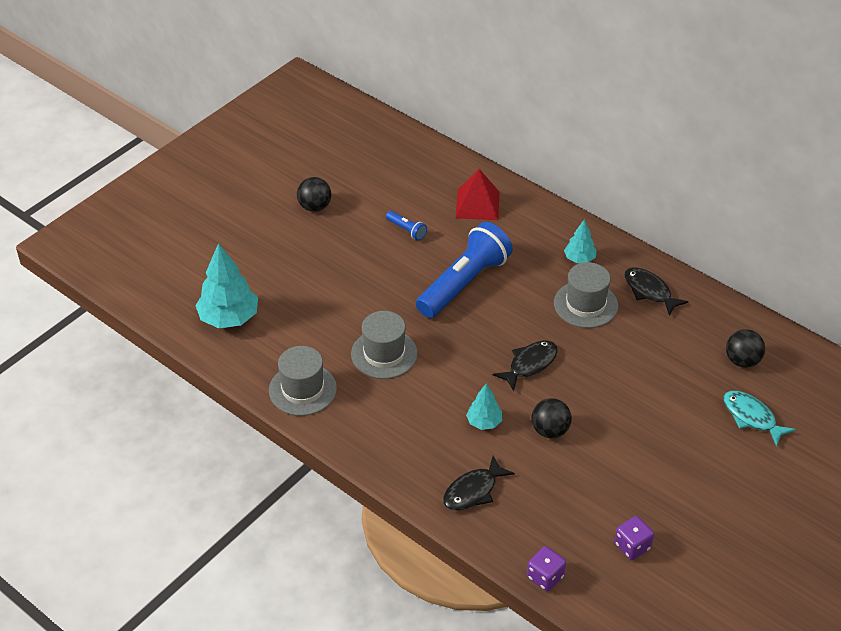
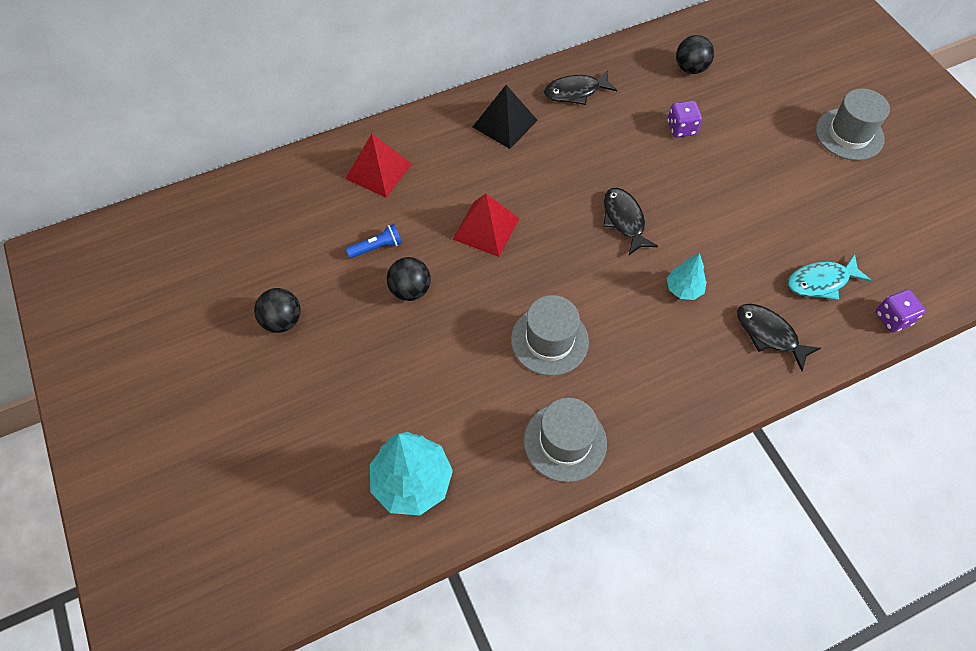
camera: 65 degrees left, 15 degrees up
(464, 283) = (486, 228): blue flashlight -> red pyramid
(473, 491) = (769, 334): black fish -> black fish turned 150 degrees clockwise
(550, 430) = (716, 240): black ball -> black ball (410, 290)
(579, 259) = (505, 123): turquoise tree -> black pyramid
(585, 304) = (567, 144): grey hat -> grey hat (849, 134)
(632, 546) = (875, 236): purple dice -> purple dice (681, 128)
(751, 417) = (757, 91): turquoise fish -> turquoise fish (821, 282)

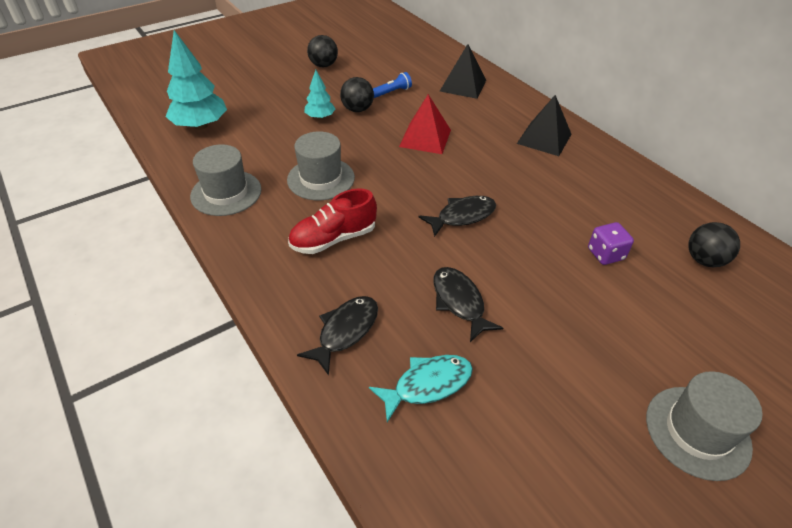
camera: 80 degrees right, 15 degrees down
(377, 247) = (392, 92): blue flashlight -> blue flashlight turned 90 degrees counterclockwise
(378, 171) = (463, 85): red pyramid -> black pyramid
(575, 92) = (609, 176): black fish -> black fish (459, 302)
(650, 335) = (333, 239): none -> red shoe
(683, 289) = (390, 261): turquoise tree -> turquoise tree (320, 117)
(821, 282) = (427, 385): turquoise fish -> turquoise fish turned 90 degrees clockwise
(892, 318) = (387, 468): purple dice -> none

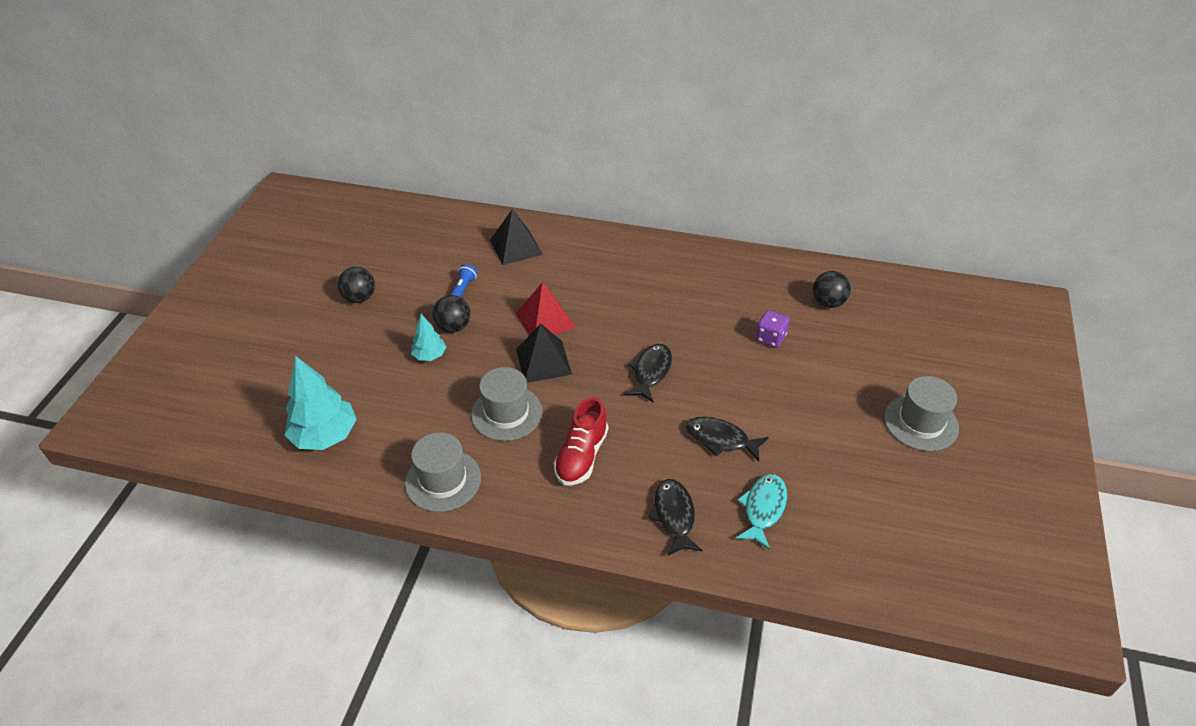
camera: 40 degrees left, 0 degrees up
(544, 138) = (635, 264): black pyramid -> black pyramid (543, 361)

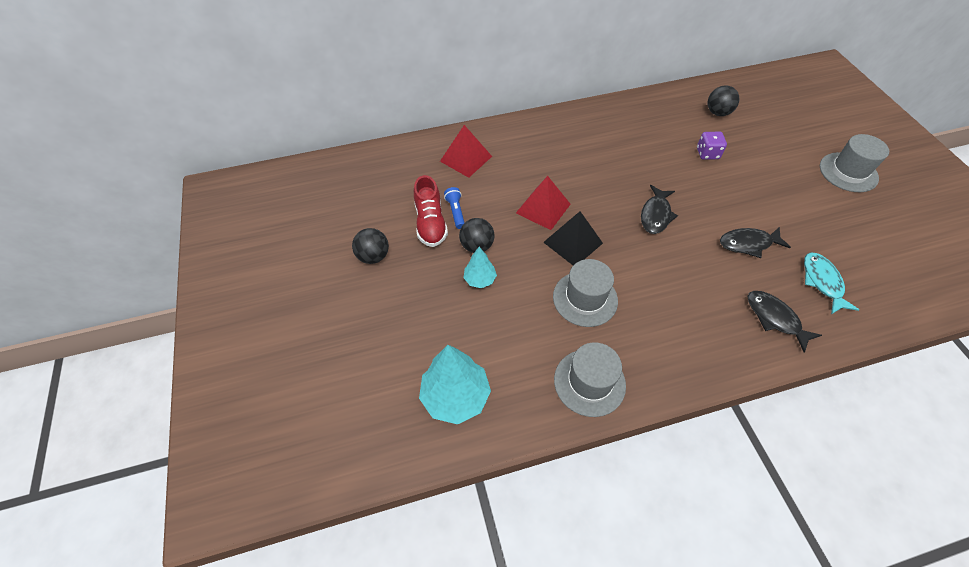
camera: 30 degrees left, 10 degrees up
(516, 247) = (466, 158): black pyramid -> red pyramid
(581, 456) = (671, 305): red shoe -> red shoe (430, 223)
(651, 372) = (655, 215): black fish -> black fish turned 150 degrees counterclockwise

